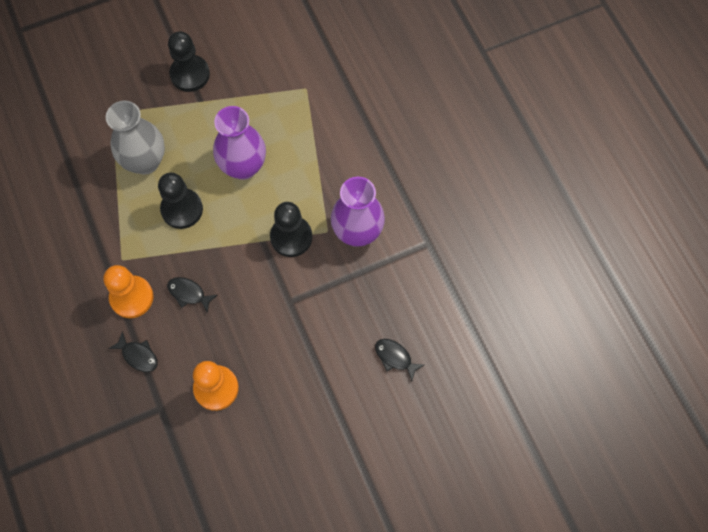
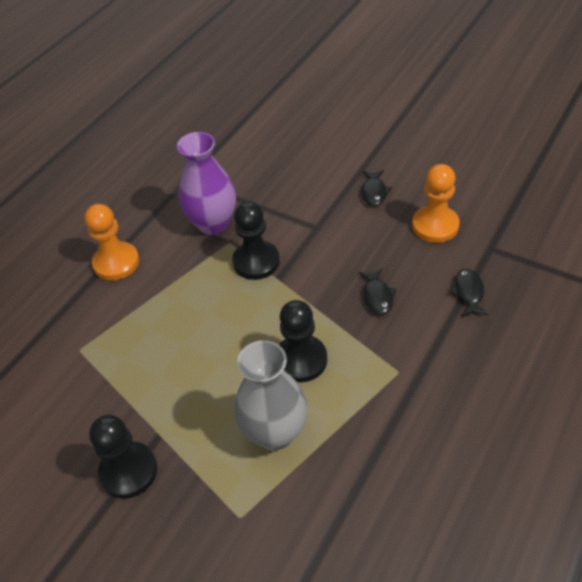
camera: 120 degrees left, 20 degrees down
(131, 297) = (425, 335): orange pawn -> orange pawn (116, 262)
(243, 166) = (211, 342): purple vase -> none
(395, 357) = (301, 148): black fish -> black fish (374, 192)

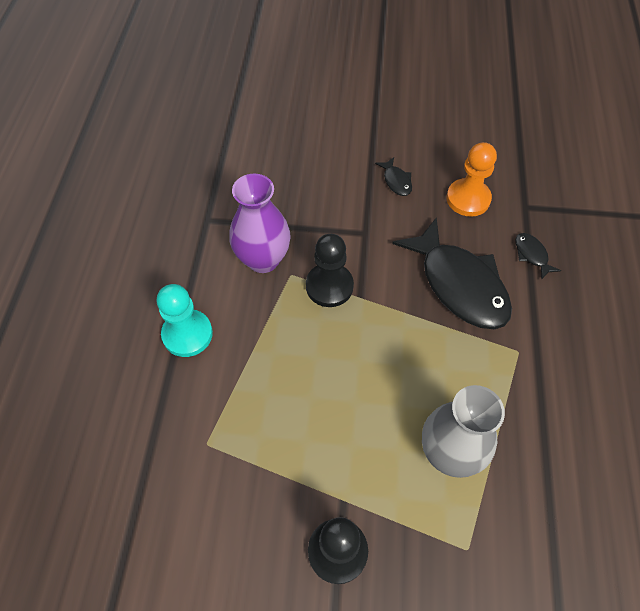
camera: 30 degrees left, 10 degrees up
(116, 262) = (187, 334): orange pawn -> turquoise pawn
(301, 360) = (429, 372): black pawn -> none
(377, 296) = (459, 284): black fish -> black fish, size x2.43

